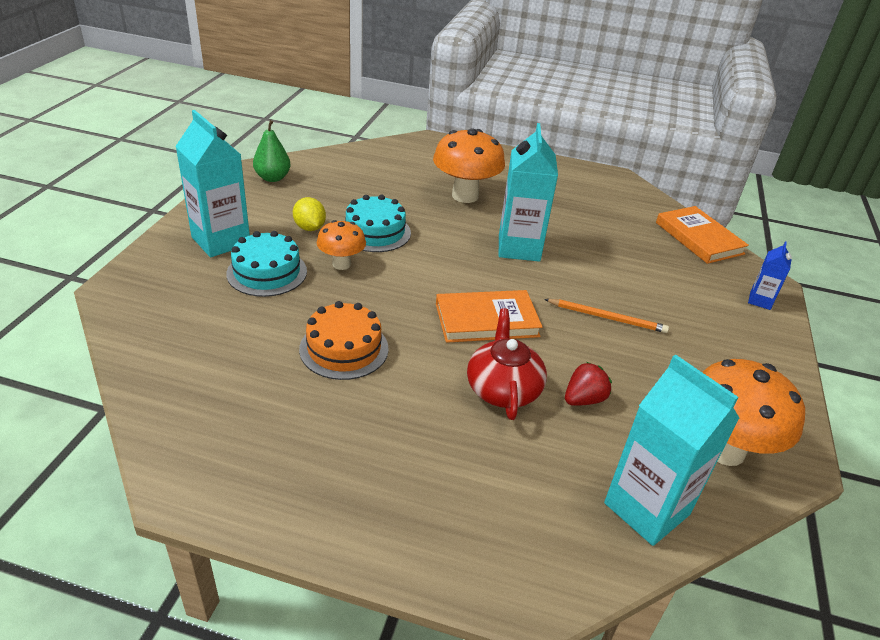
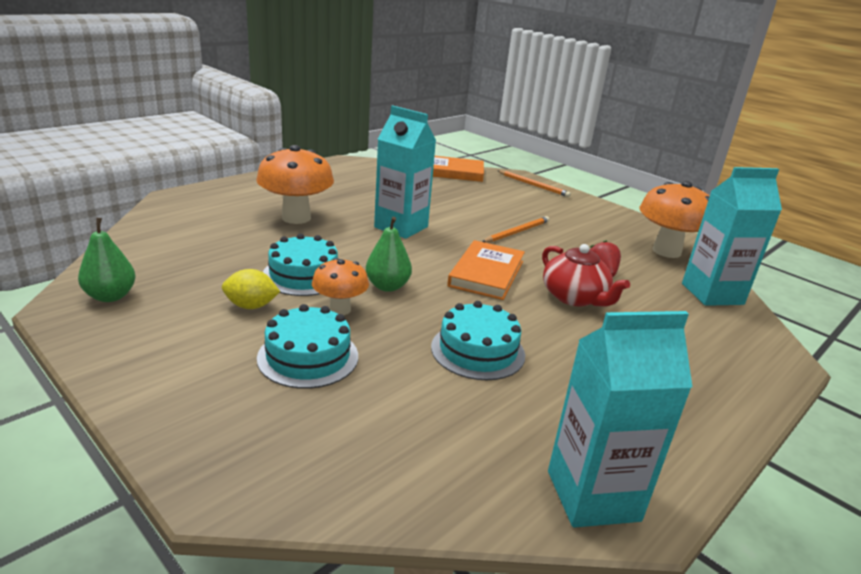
camera: 60 degrees left, 10 degrees down
(221, 241) = (205, 370): turquoise carton -> turquoise carton (593, 495)
(344, 348) = (478, 351): orange cake -> turquoise cake
(401, 274) = (387, 286): none -> green pear
(503, 389) = (575, 297): red teapot -> red teapot turned 150 degrees counterclockwise
(760, 301) = (533, 185): blue carton -> orange pencil

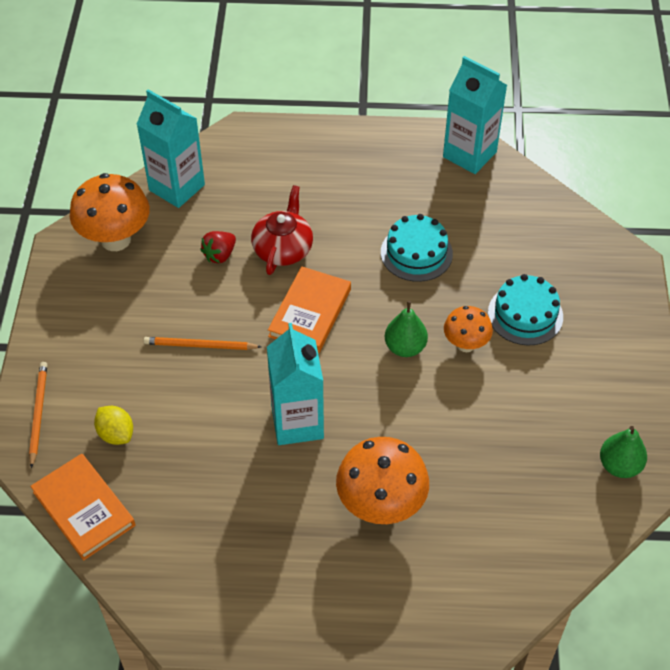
camera: 130 degrees left, 25 degrees up
(251, 306) = (525, 388): yellow lemon -> yellow lemon (116, 434)
(303, 275) = (456, 402): turquoise cake -> none
(486, 273) = (310, 312): orange book -> orange book turned 45 degrees counterclockwise

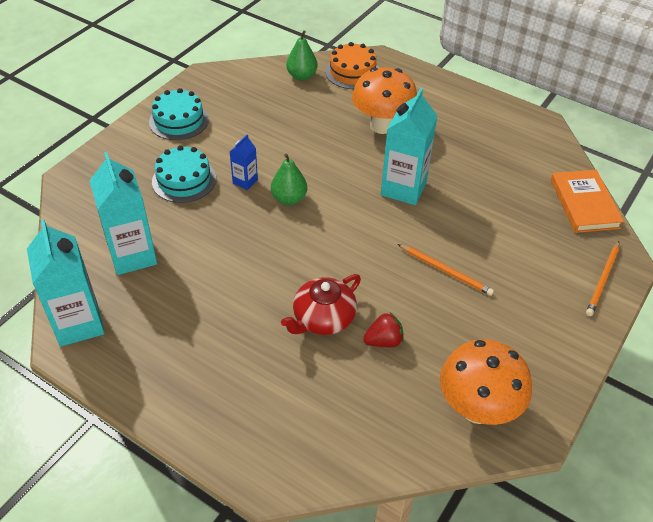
camera: 150 degrees left, 5 degrees down
(116, 434) = (543, 238): yellow lemon -> none
(177, 187) = (384, 440): turquoise carton -> turquoise carton (133, 255)
(310, 312) = (340, 255): orange book -> none
(416, 253) = (216, 259): turquoise cake -> turquoise cake (179, 121)
(465, 344) = (245, 181): orange mushroom -> blue carton
(486, 587) = (352, 72): none -> orange cake
(619, 465) = (223, 85): green pear -> green pear (302, 76)

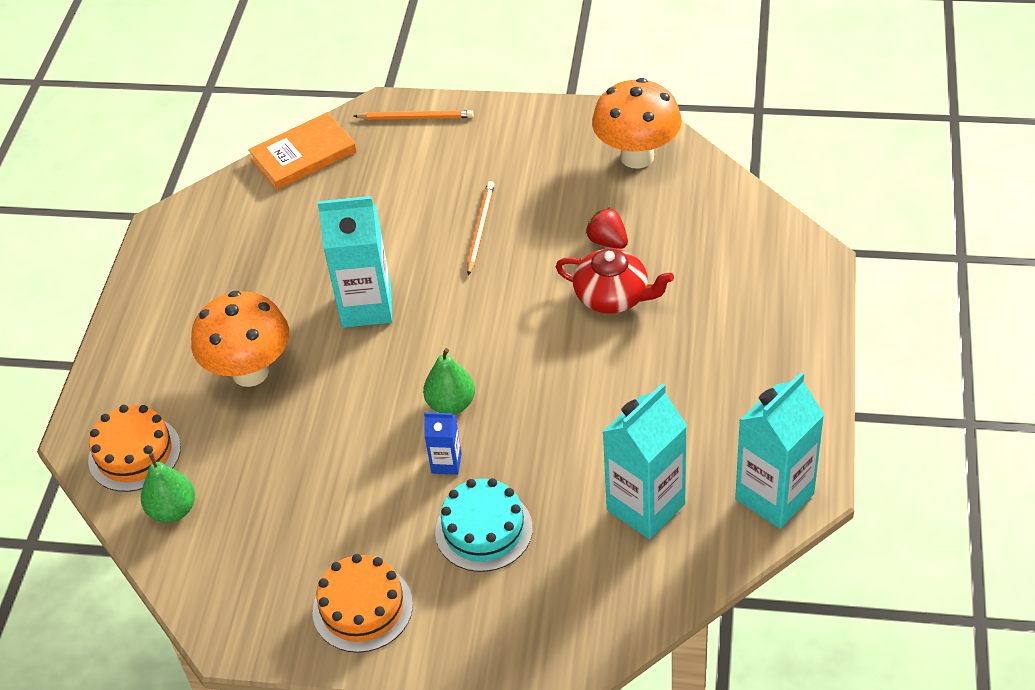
camera: 110 degrees left, 0 degrees up
(179, 121) = (362, 608): turquoise cake -> orange cake

